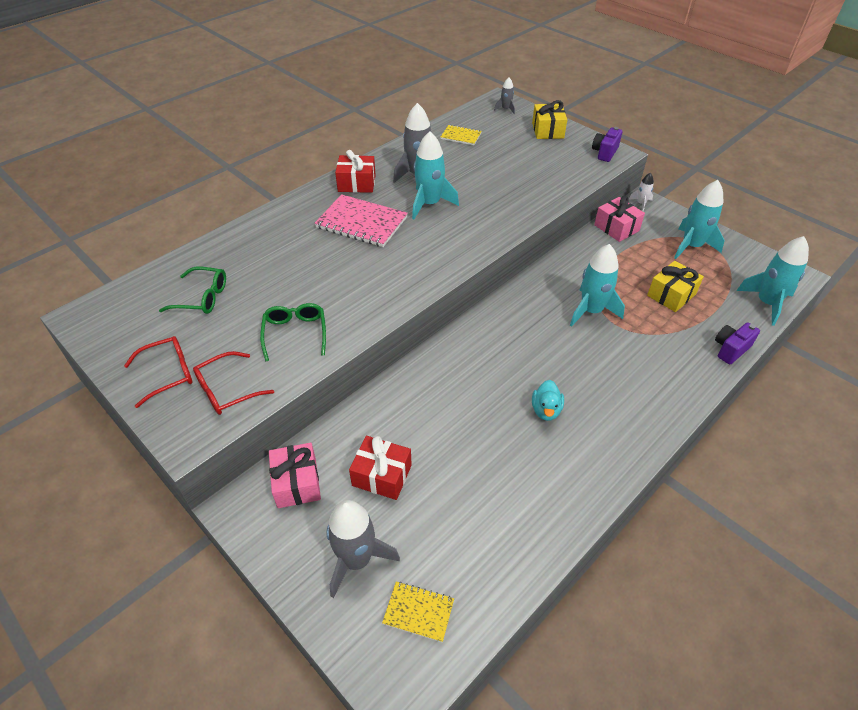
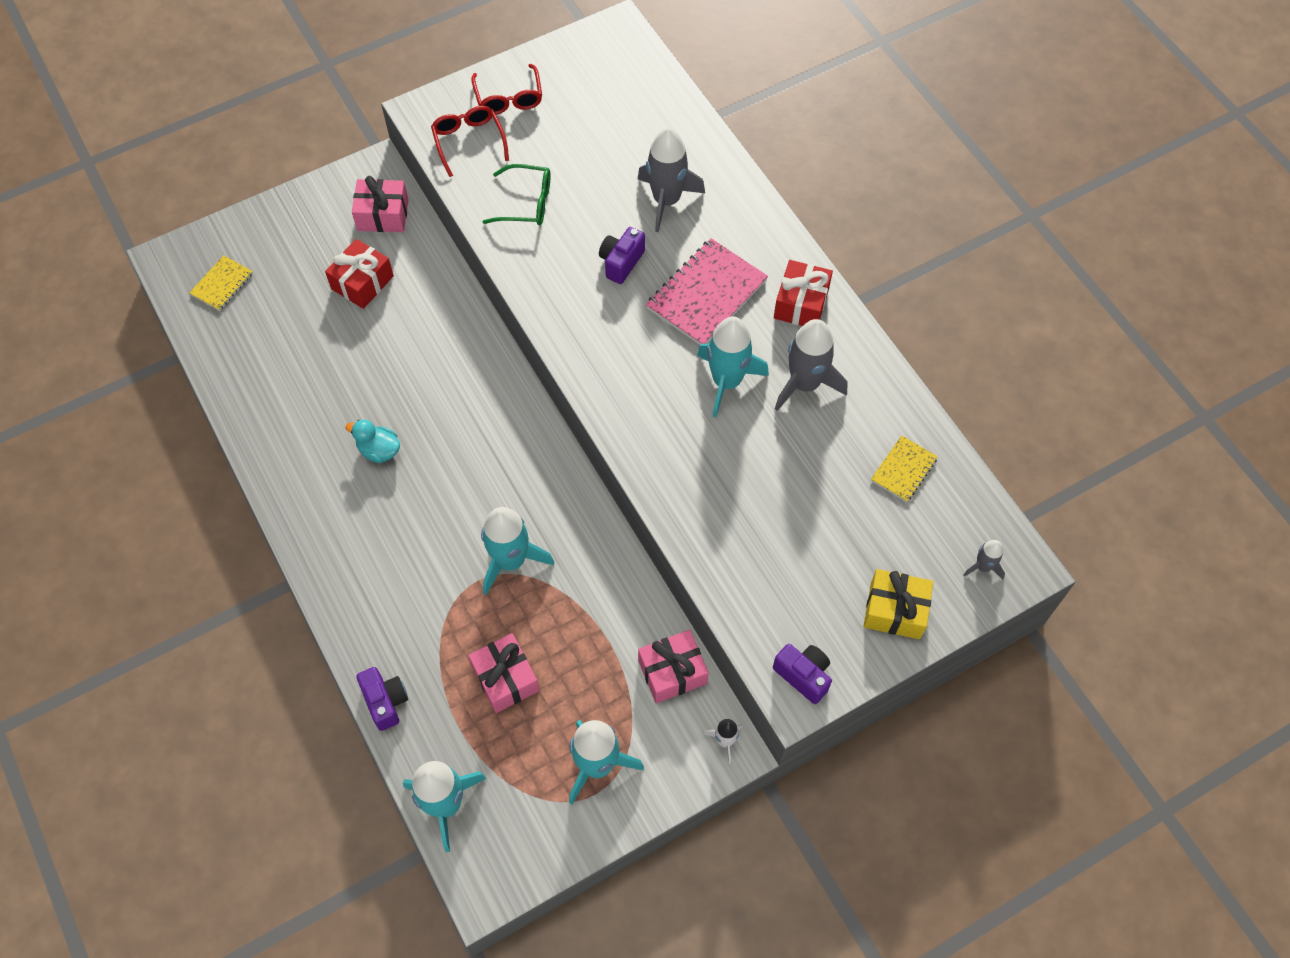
camera: 105 degrees right, 15 degrees up
(202, 297) = (613, 126): green glasses -> none
(344, 267) = (621, 262): none -> purple camera
(356, 560) = (287, 249): grey rocket -> grey rocket (666, 200)
(671, 295) = (505, 678): yellow gift -> pink gift

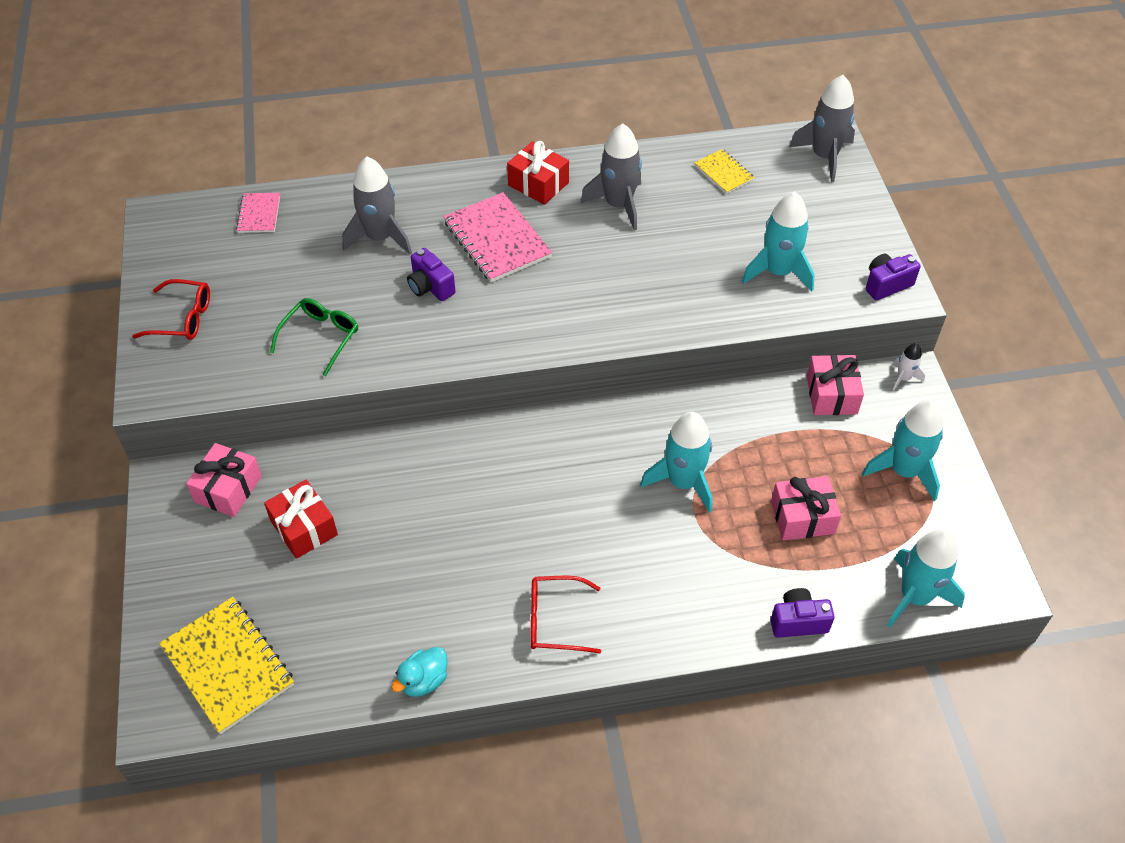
camera: 70 degrees left, 10 degrees down
(222, 284) = (228, 666): yellow notebook -> yellow notebook, size x1.85
(379, 450) = (517, 561): turquoise duck -> turquoise duck (423, 680)
(469, 142) = (216, 363): red glasses -> red glasses (555, 620)
(654, 99) = (259, 214): none -> pink notebook
(727, 381) = (593, 252): turquoise rocket -> turquoise rocket (778, 272)
(895, 610) = (846, 215): yellow gift -> none
(983, 567) = (824, 157): grey rocket -> grey rocket, size x2.01

